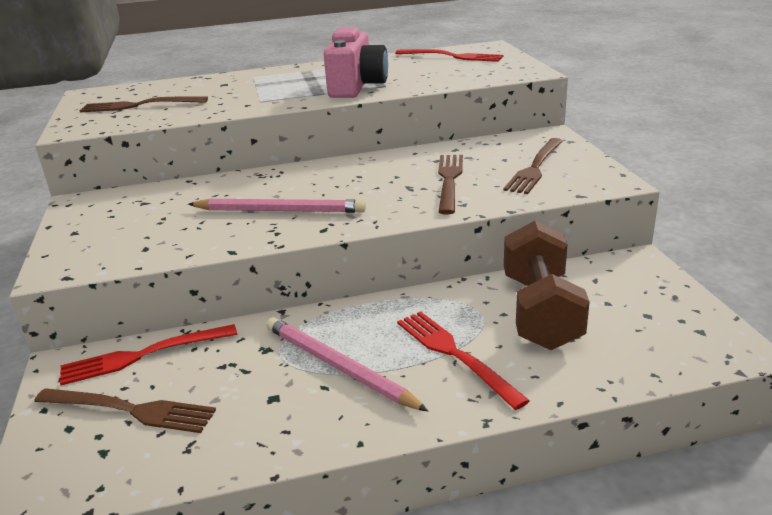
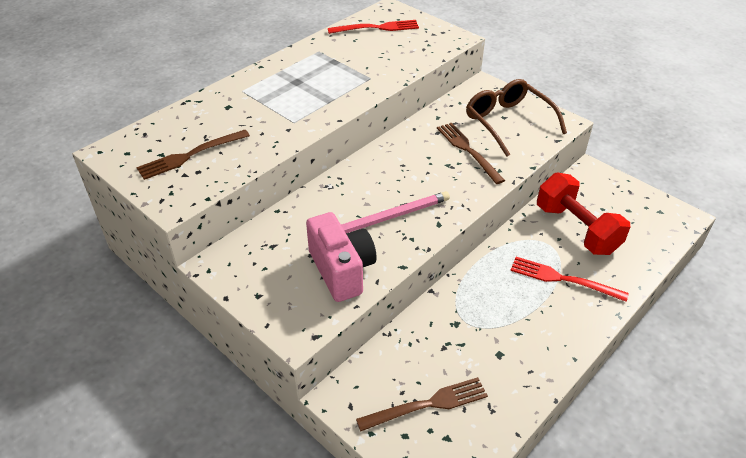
camera: 35 degrees left, 15 degrees up
(141, 356) = (383, 365): red fork -> none
(337, 366) = (511, 316): pink pencil -> none
(357, 87) = (350, 85): pink camera -> pink camera (342, 270)
(535, 168) = (508, 122): brown fork -> brown glasses
(540, 312) = (576, 229): brown dumbbell -> red dumbbell

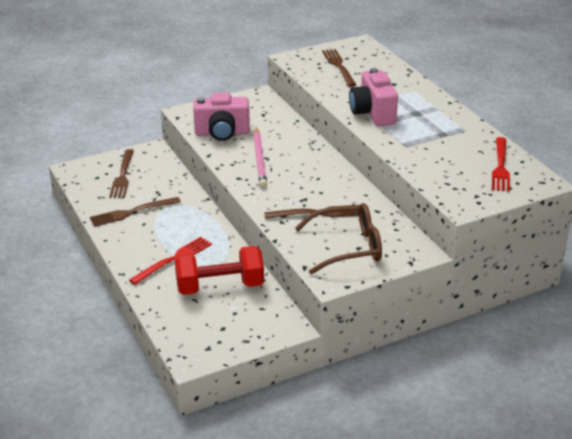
camera: 110 degrees right, 10 degrees down
(310, 108) = (372, 113): none -> pink camera
(505, 355) = (131, 212): none -> brown fork

